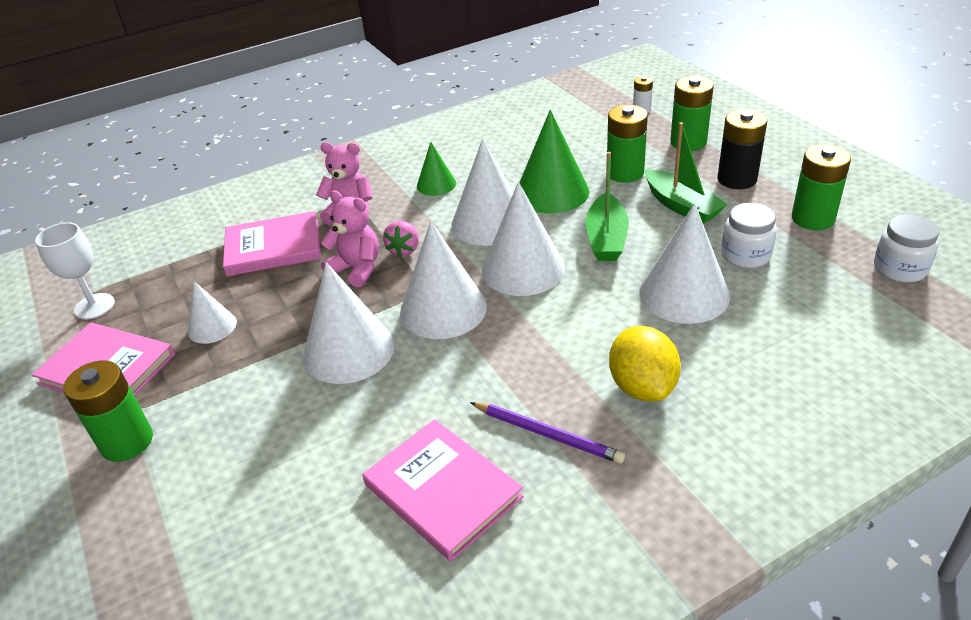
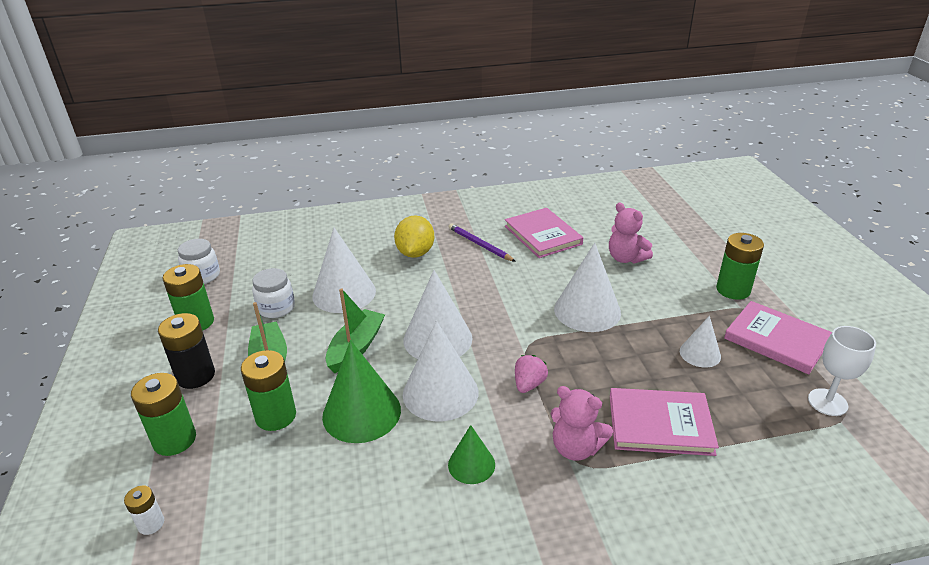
camera: 165 degrees left, 5 degrees down
(357, 269) = (575, 376): pink teddy bear -> pink teddy bear (626, 258)
(443, 309) = (512, 323): white cone -> none

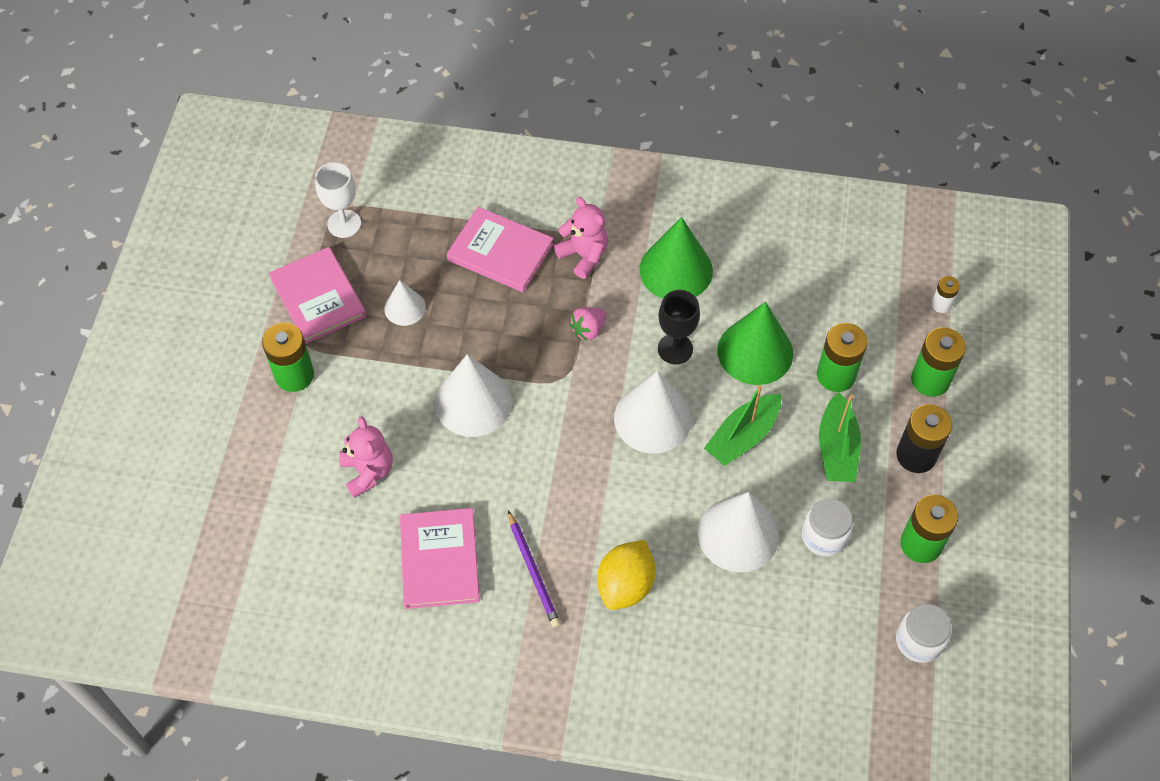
camera: 160 degrees left, 25 degrees up
(440, 393) = (675, 349): white cone -> black goblet
(471, 464) = (676, 270): green cone -> green cone, size x1.80

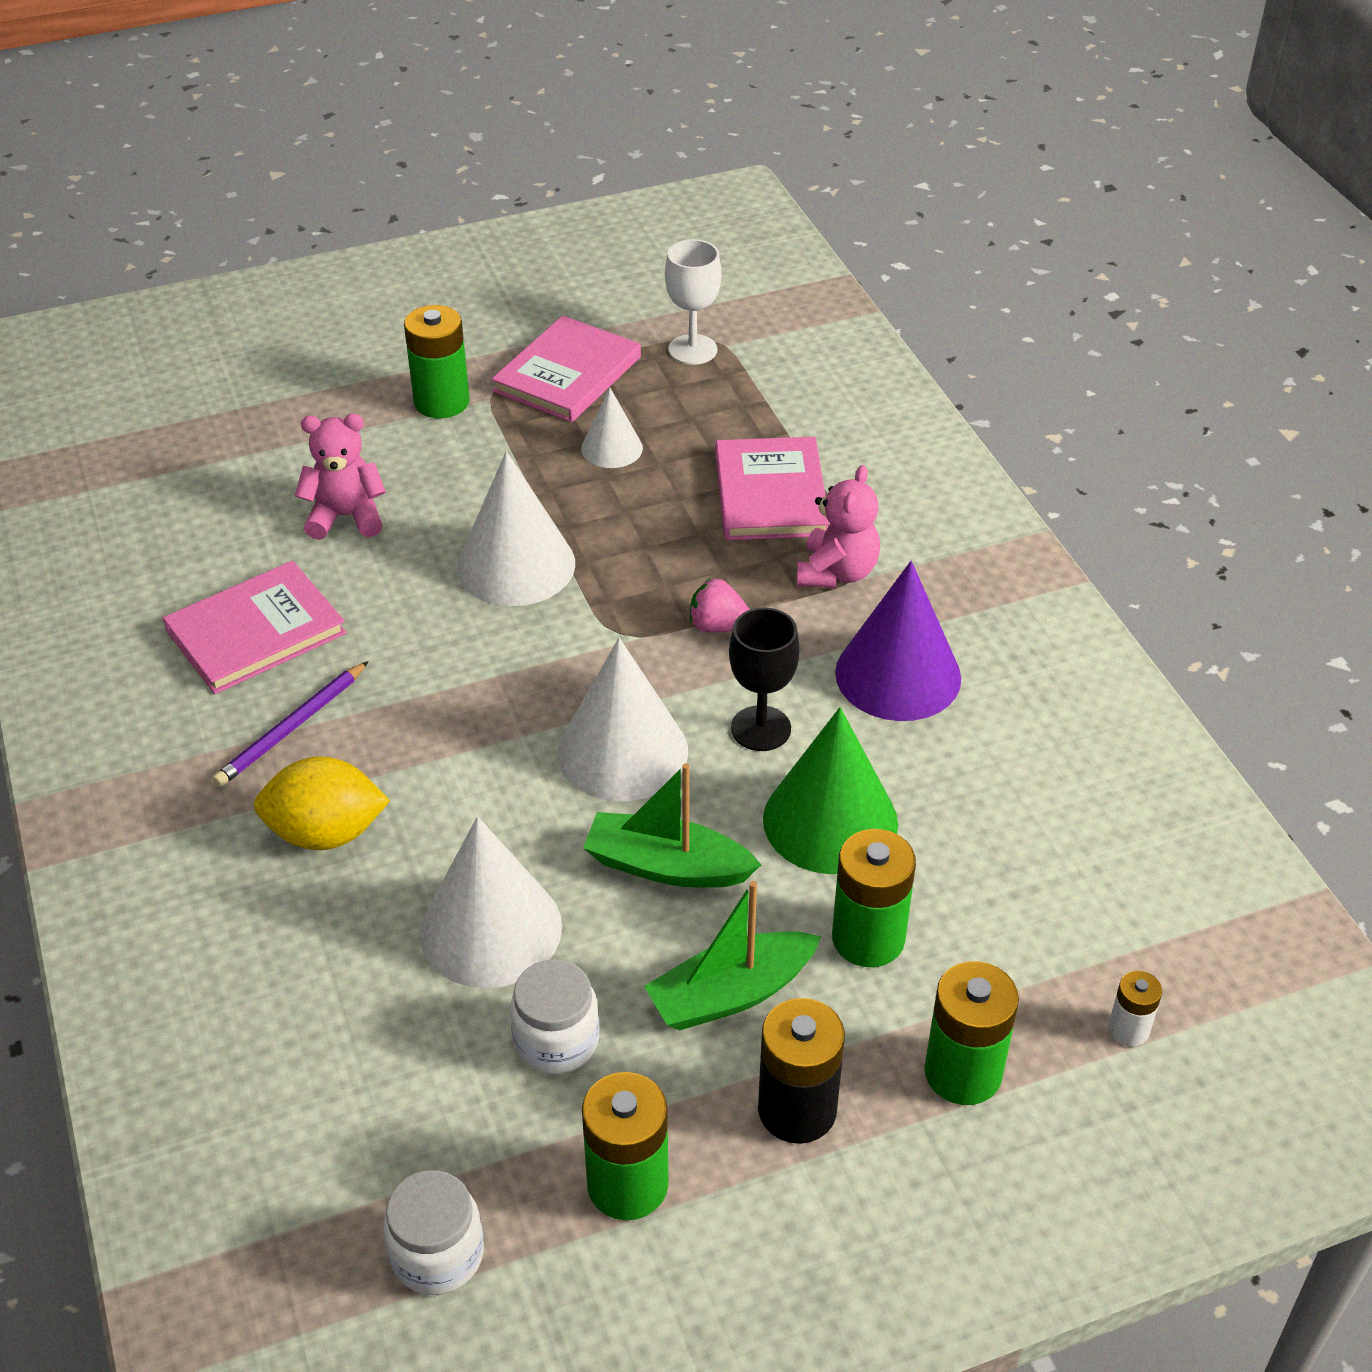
camera: 60 degrees right, 15 degrees down
(368, 472) = (346, 517): pink teddy bear -> pink teddy bear turned 135 degrees counterclockwise
(676, 270) = (898, 675): green cone -> purple cone

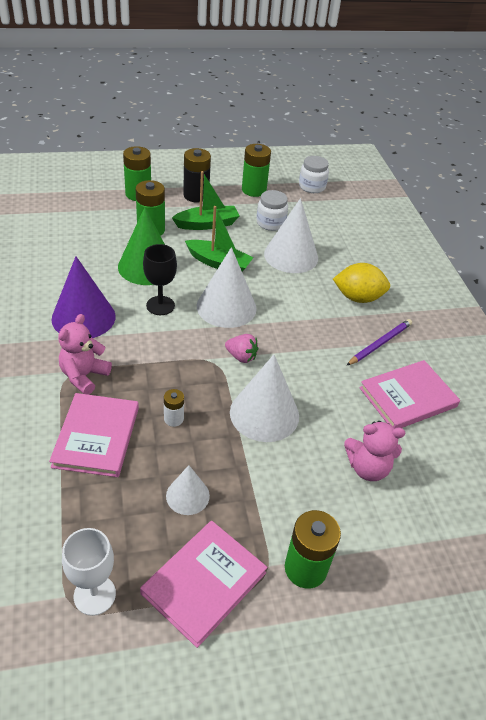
camera: 175 degrees left, 0 degrees up
(718, 626) = (161, 357): pink strawberry -> pink strawberry (241, 357)
(1128, 1029) = (76, 194): white battery -> white battery (173, 419)

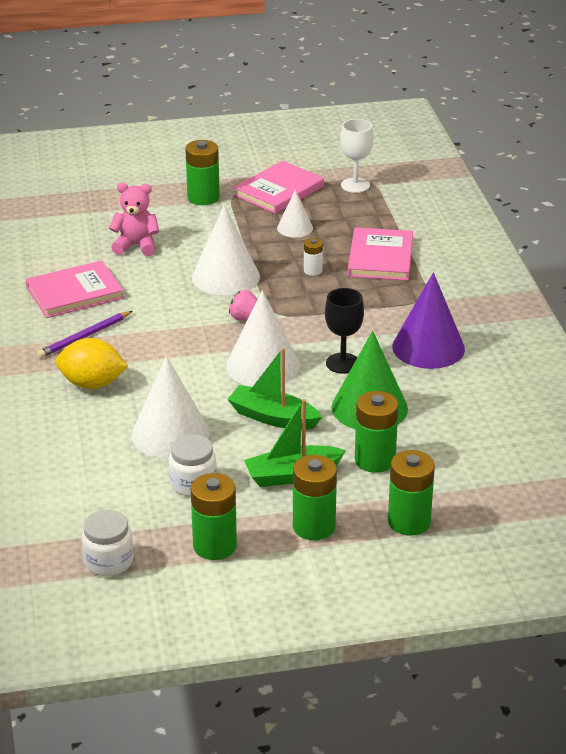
camera: 175 degrees left, 10 degrees down
(84, 376) = (408, 297): pink teddy bear -> none
(196, 195) = (314, 526): black battery -> green battery

